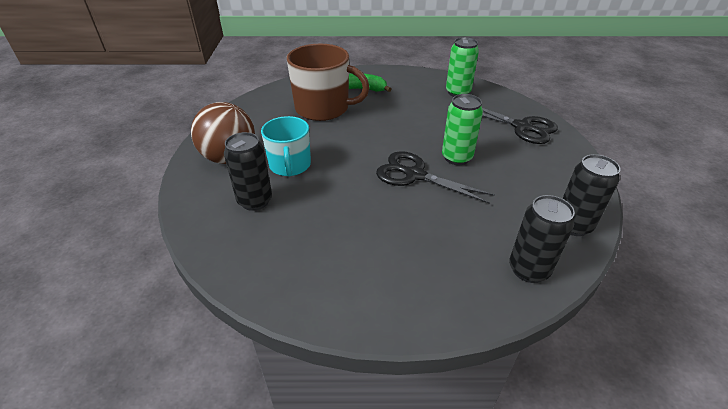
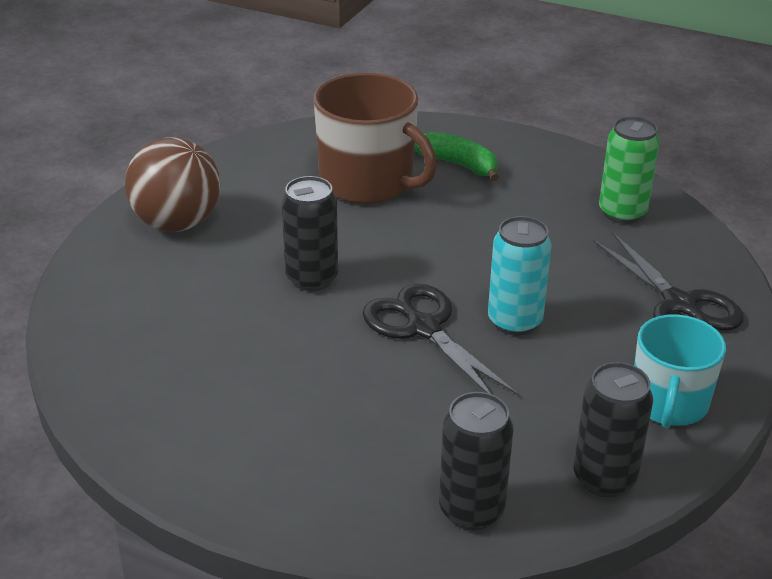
camera: 25 degrees right, 5 degrees down
(255, 201) = (169, 295): black can -> black can (312, 278)
(290, 165) = (252, 259): turquoise mug -> turquoise mug (669, 403)
(456, 158) = (514, 322): green can -> turquoise can

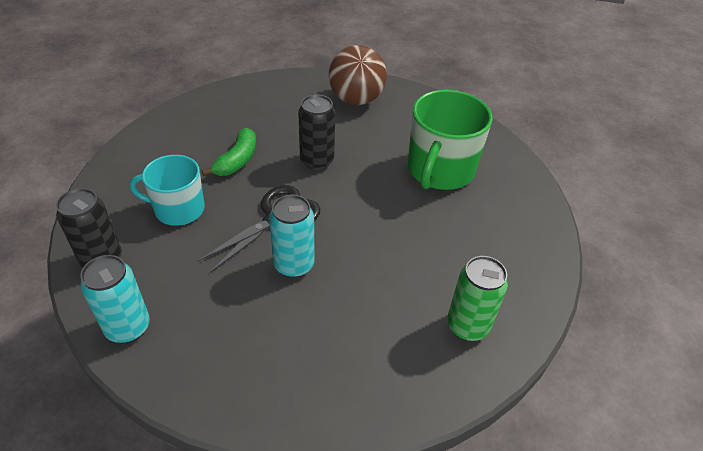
camera: 75 degrees right, 10 degrees up
(368, 182) = (440, 170): brown mug -> green mug
(458, 165) = (488, 214): green banana -> green banana (237, 160)
(604, 478) = (128, 327): black can -> turquoise can
(669, 403) = (211, 366): turquoise mug -> turquoise mug (178, 209)
(679, 305) = (342, 373): black scissors -> none

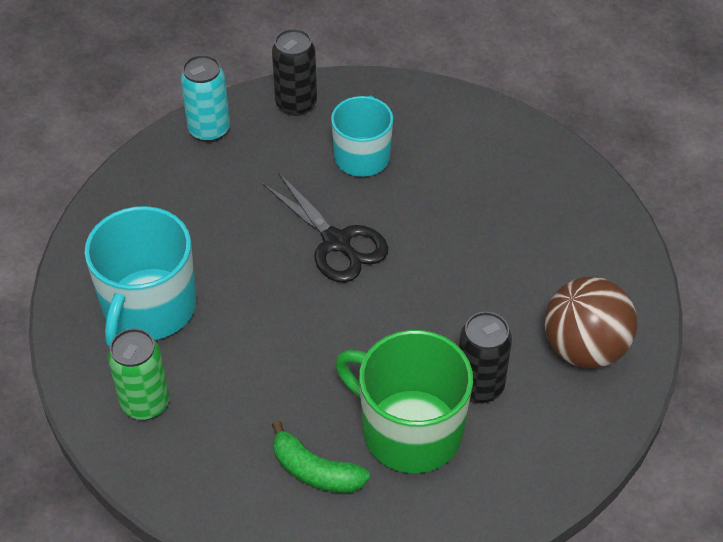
camera: 100 degrees right, 5 degrees up
(237, 160) = (444, 206): green banana -> green banana (315, 471)
(294, 265) = (262, 255): turquoise can -> none
(317, 161) = (439, 288): black can -> black can (479, 387)
(366, 342) = (148, 308): none -> turquoise mug

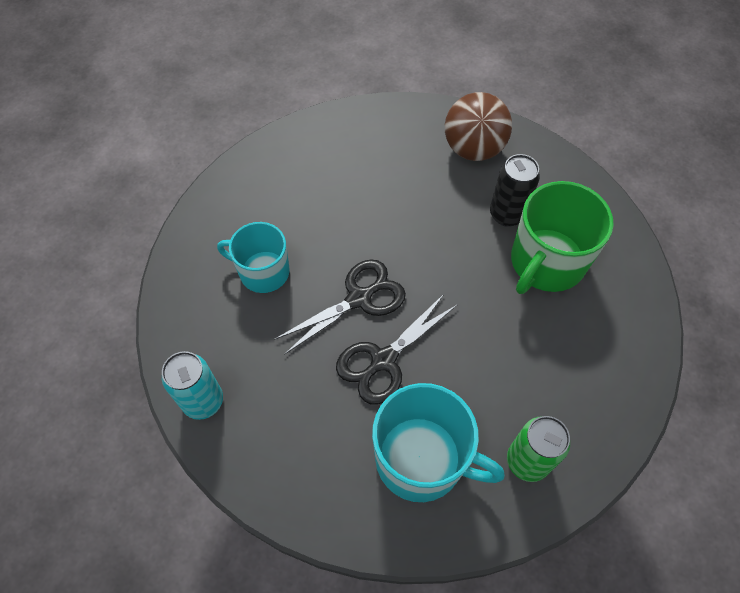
camera: 85 degrees left, 10 degrees up
(260, 269) = (383, 360): none -> black scissors
(296, 104) = (185, 321): black can -> none
(315, 471) = (586, 328): green banana -> none

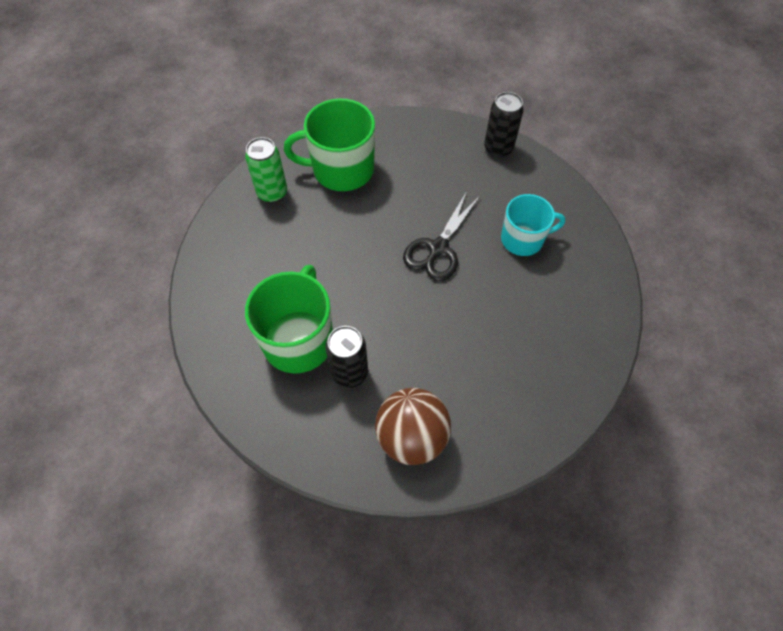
camera: 155 degrees right, 0 degrees up
(203, 401) = (498, 148): turquoise can -> black can
(383, 360) = (396, 214): black scissors -> none
(421, 459) = (341, 169): turquoise mug -> green mug

